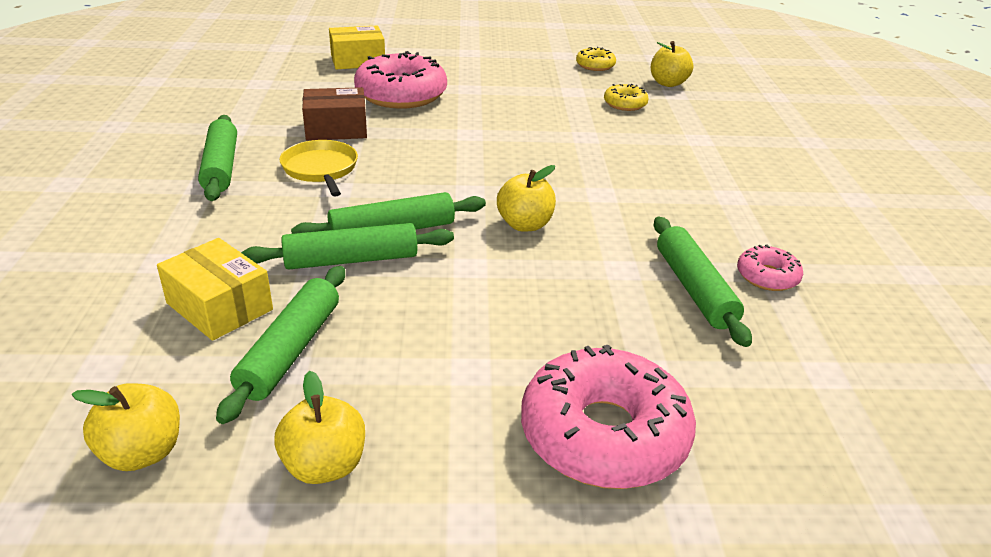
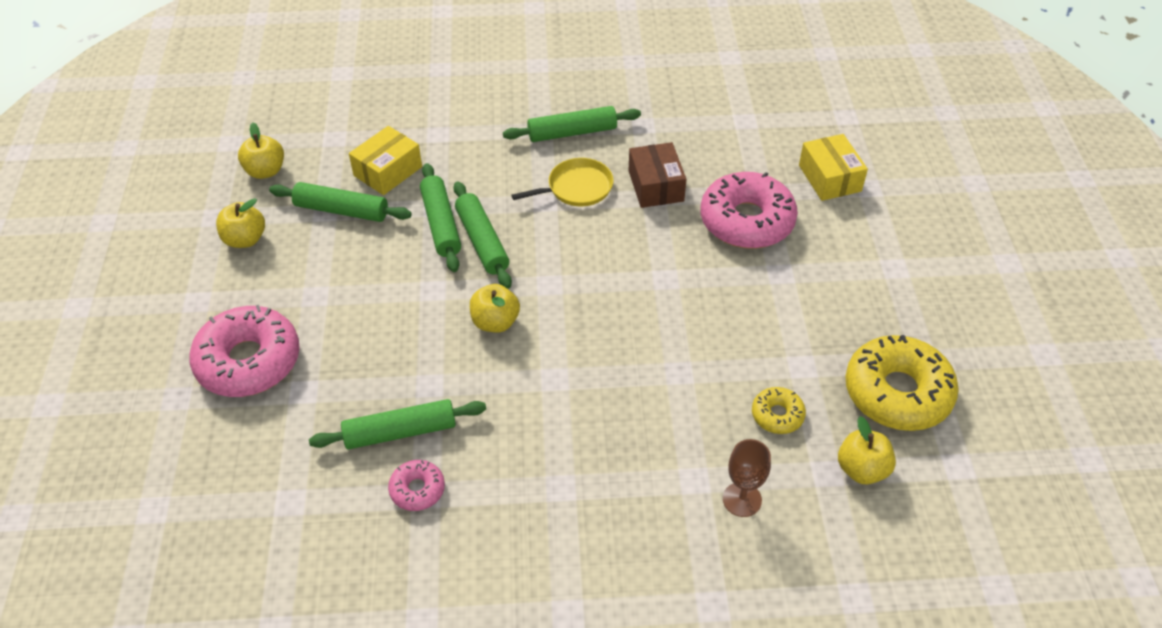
camera: 90 degrees right, 15 degrees up
(595, 65) = (897, 393): yellow donut -> yellow donut, size x2.07
(711, 123) = (742, 499): none -> brown goblet

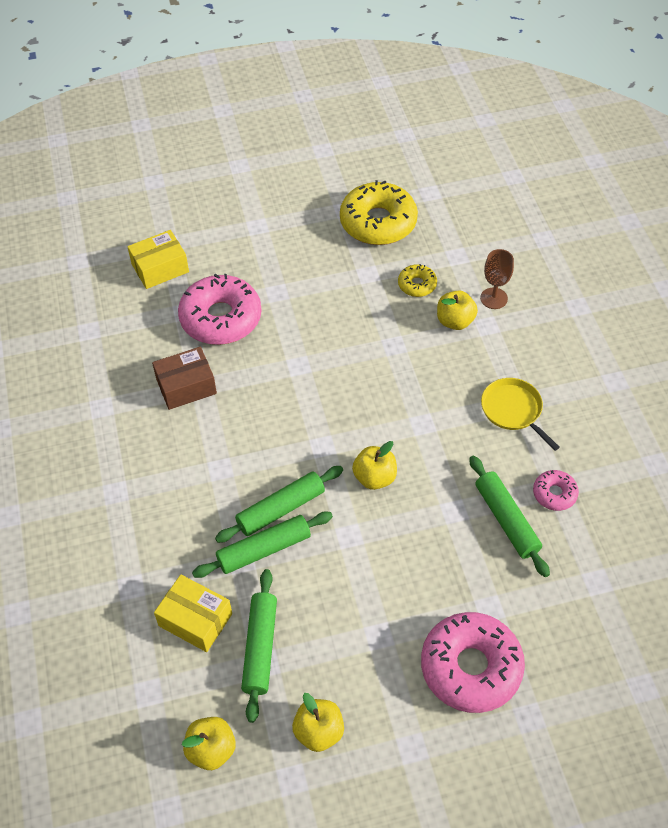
camera: 100 degrees left, 5 degrees up
(572, 132) = (118, 464): green rolling pin -> none
(576, 188) = (197, 446): yellow pan -> yellow pan (513, 410)
(862, 469) = (448, 238): yellow apple -> yellow apple (455, 321)

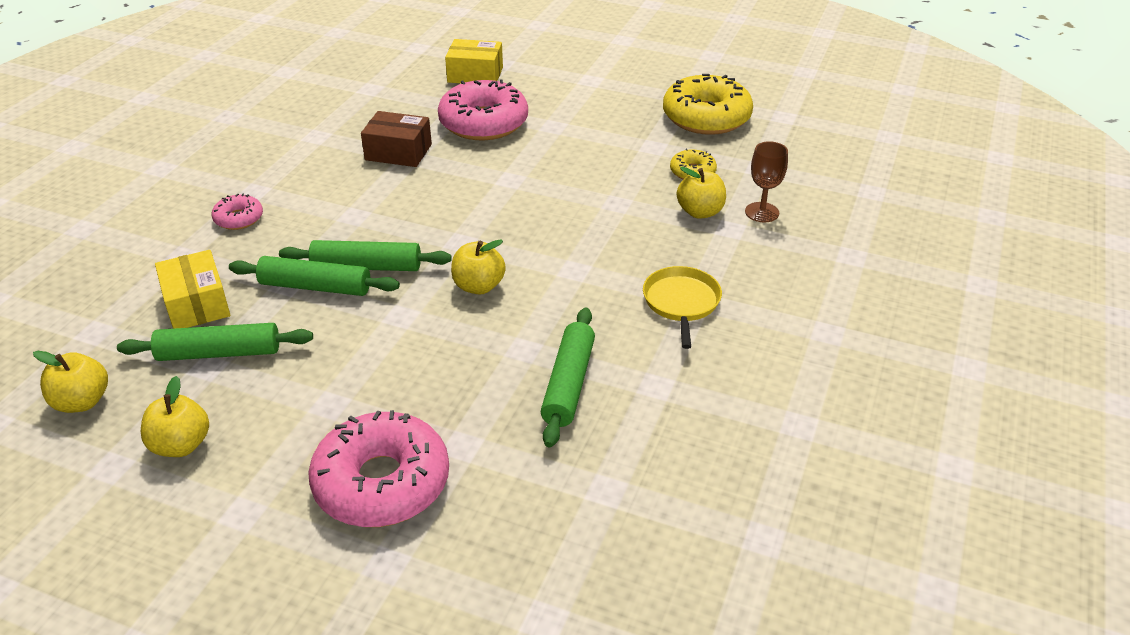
camera: 35 degrees right, 15 degrees down
(260, 648) = (219, 353): green rolling pin -> green rolling pin turned 45 degrees clockwise
(554, 494) = (647, 390): pink donut -> pink donut (239, 218)

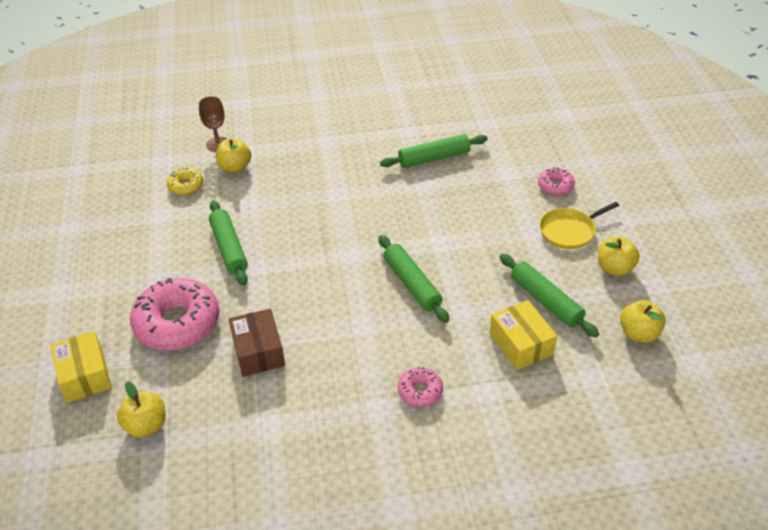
camera: 120 degrees left, 5 degrees up
(197, 304) = (521, 344): yellow box -> yellow box turned 60 degrees counterclockwise
(315, 287) = (452, 296): green rolling pin -> green rolling pin (229, 248)
(382, 483) = (555, 186): pink donut -> pink donut, size x0.48
(478, 286) = (387, 224): yellow apple -> yellow apple (146, 425)
(681, 303) = (334, 145): yellow pan -> yellow pan (569, 231)
(706, 117) = (98, 205): yellow donut -> none

